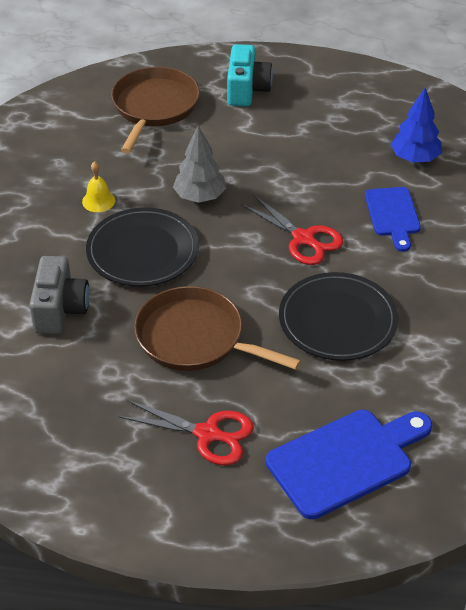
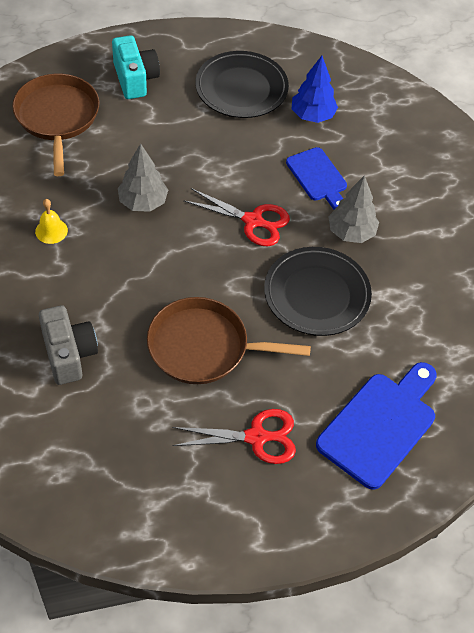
camera: 25 degrees left, 10 degrees up
(143, 251) = (117, 273): black plate -> black plate (241, 88)
(403, 273) = (351, 232): none -> grey tree

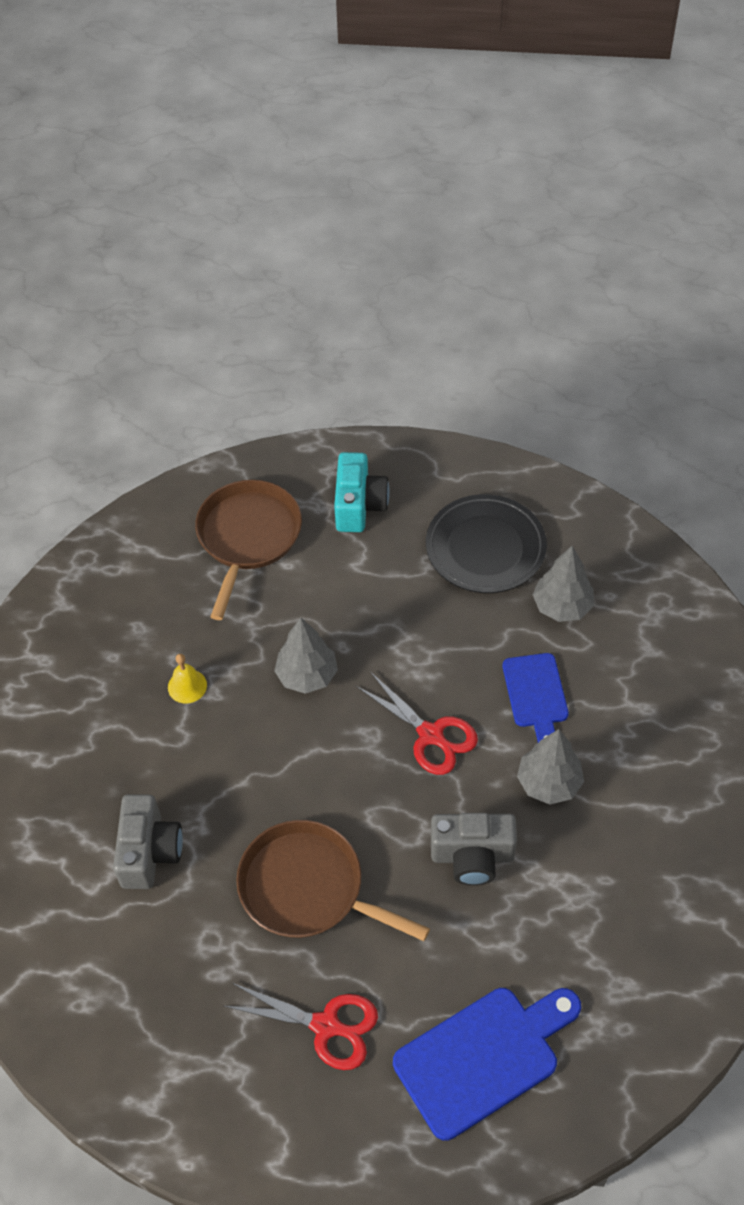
camera: 25 degrees right, 0 degrees up
(312, 115) = (562, 606): blue tree -> grey tree
(317, 294) = (472, 856): black plate -> grey camera

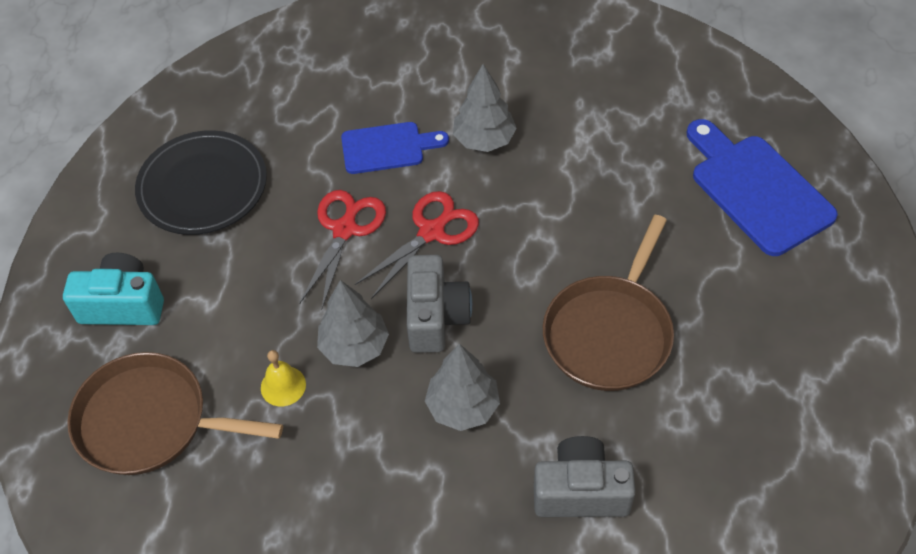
camera: 90 degrees left, 0 degrees up
(187, 686) = (362, 472): yellow bell -> yellow bell (283, 386)
(326, 1025) = (750, 310): red scissors -> red scissors (345, 230)
(472, 856) = (564, 198): grey camera -> grey camera (436, 317)
(562, 606) = (285, 126): grey tree -> grey tree (463, 406)

